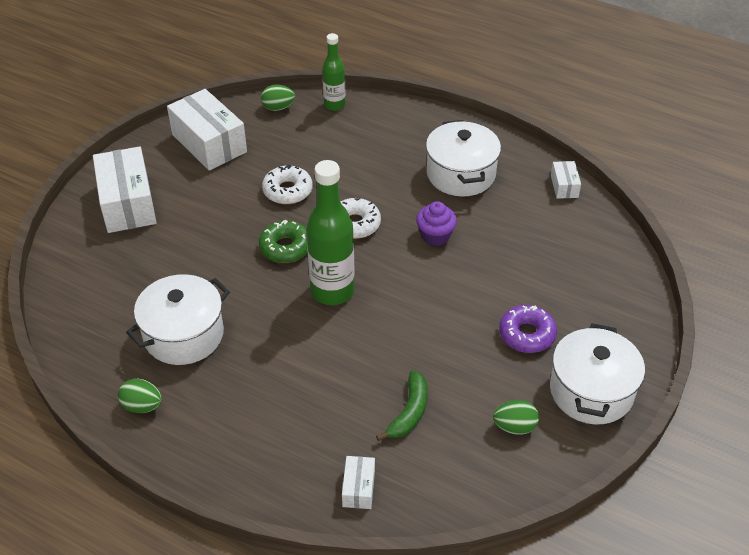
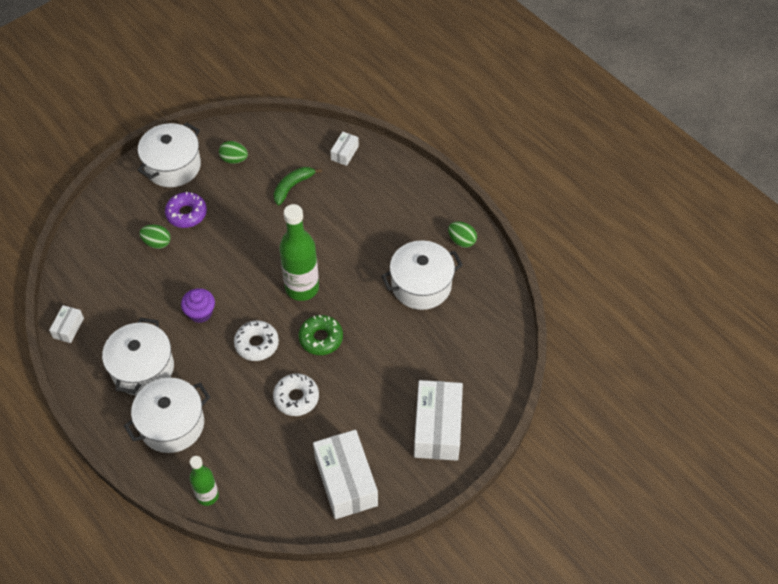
camera: 160 degrees left, 10 degrees up
(278, 108) = (263, 510): green egg -> green egg (157, 243)
(400, 142) = (172, 424): none -> white pot

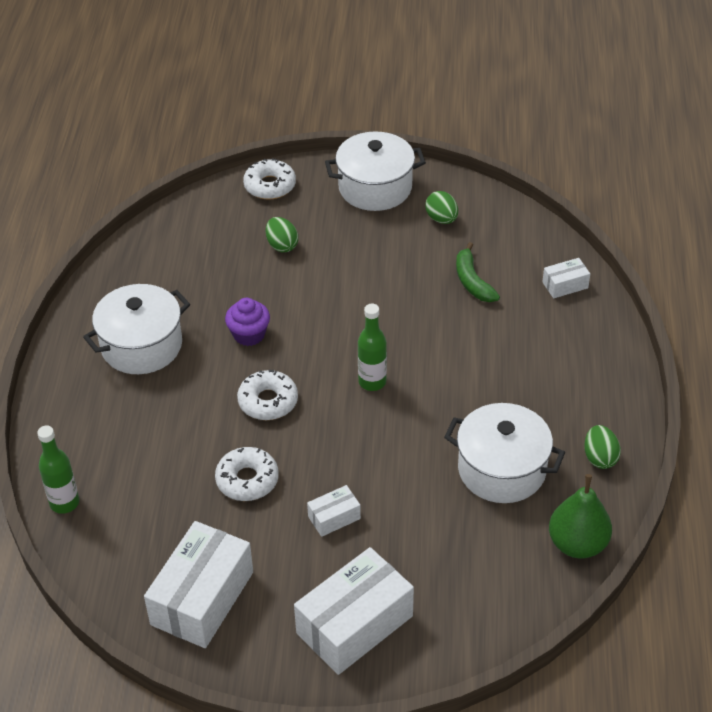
camera: 45 degrees right, 10 degrees down
(68, 328) = (121, 265): white box -> white box (334, 517)
(105, 209) = (270, 186): none -> white donut
(172, 424) = (109, 414): white pot -> none
(186, 214) = (339, 238): purple donut -> none
(292, 186) = (472, 281): green banana -> green banana turned 105 degrees counterclockwise
(302, 288) = (372, 382): green bottle -> green bottle, size x0.59
(321, 338) = (336, 443): green donut -> none
(497, 296) = (577, 544): none -> green pear

